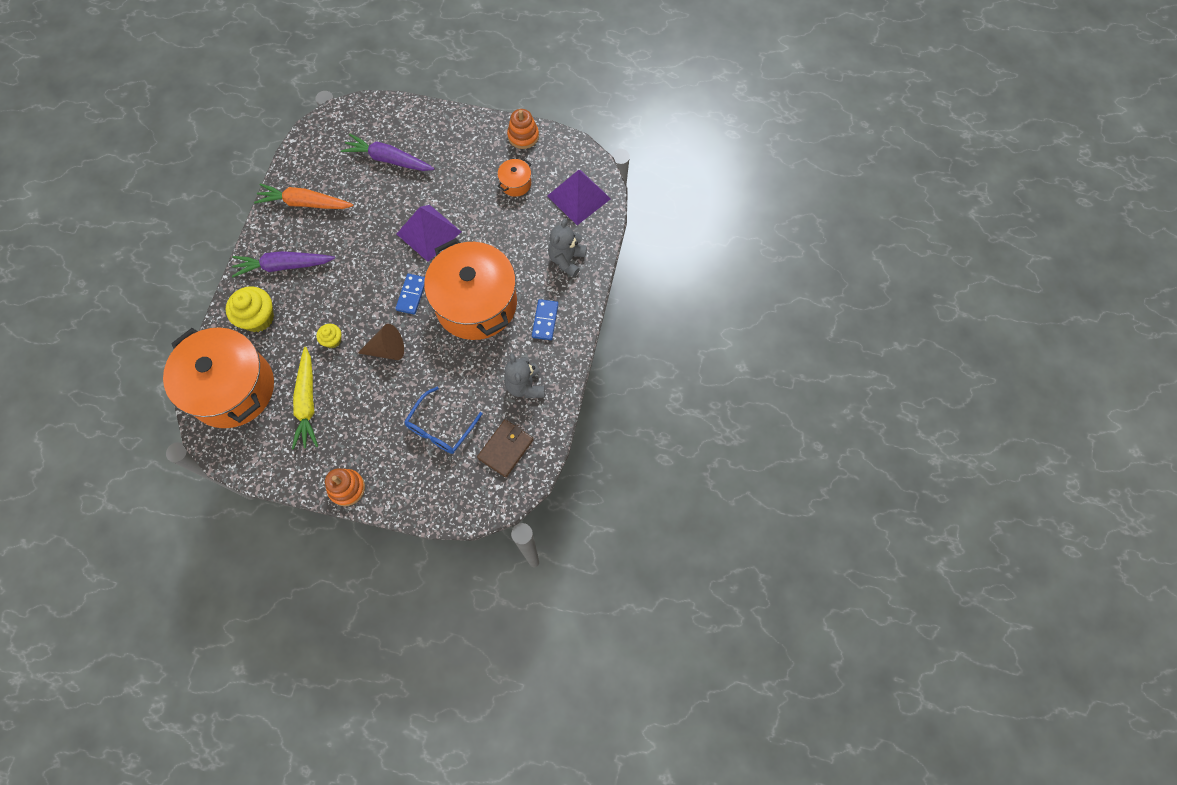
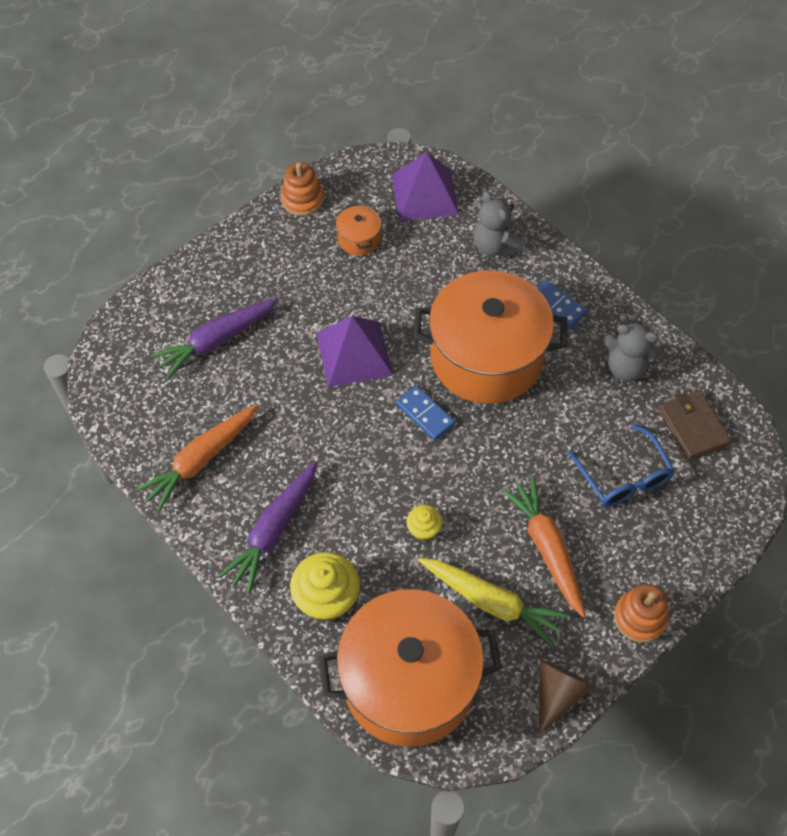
camera: 55 degrees left, 10 degrees down
(361, 412) = (547, 549): none -> orange carrot
(387, 349) = (480, 478): brown cone -> brown cone (557, 693)

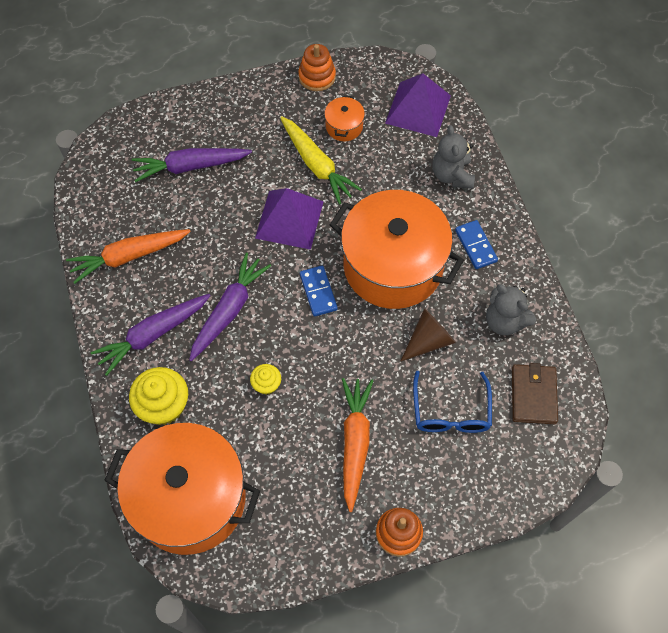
camera: 25 degrees right, 5 degrees up
(342, 471) = (229, 310): none -> purple carrot
(491, 602) = (287, 466): yellow carrot -> yellow carrot (317, 165)
(557, 693) = (298, 562): brown cone -> brown cone (428, 340)

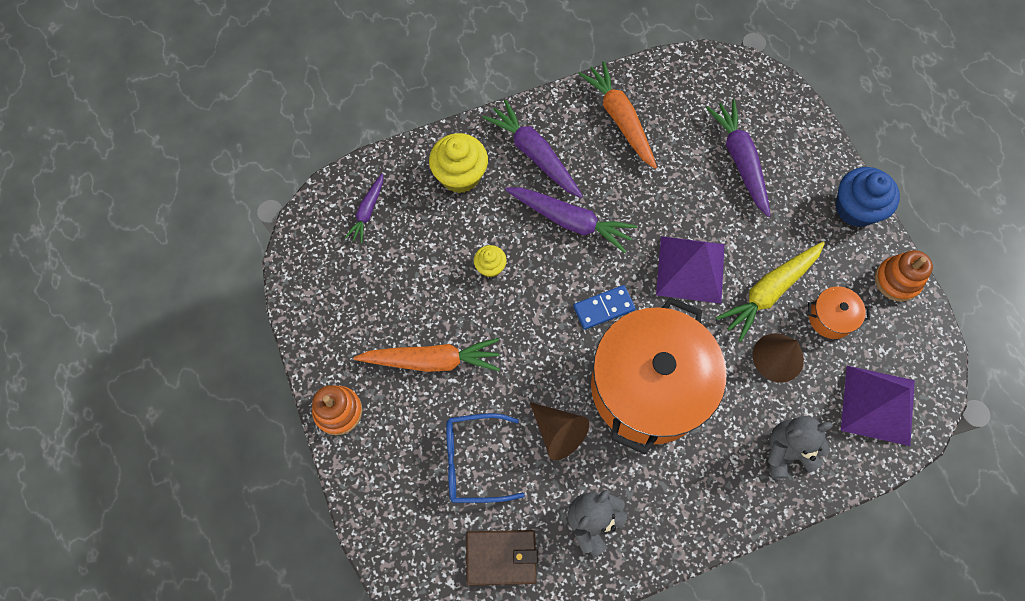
camera: 85 degrees right, 5 degrees up
(190, 499) = (367, 211): orange pot -> purple carrot
(250, 92) = (855, 208): none -> blue cupcake
(374, 168) = (778, 357): none -> brown cone
(475, 246) = (690, 484): blue domino -> none

